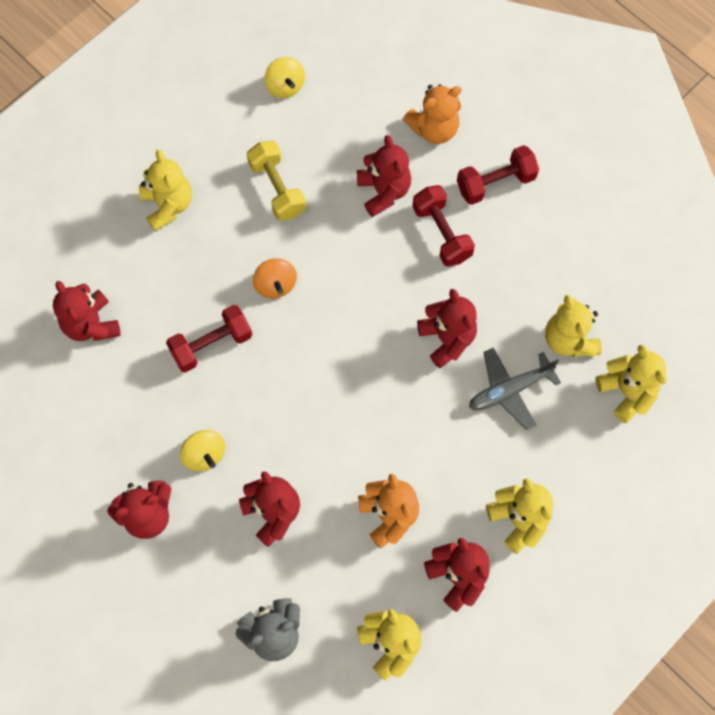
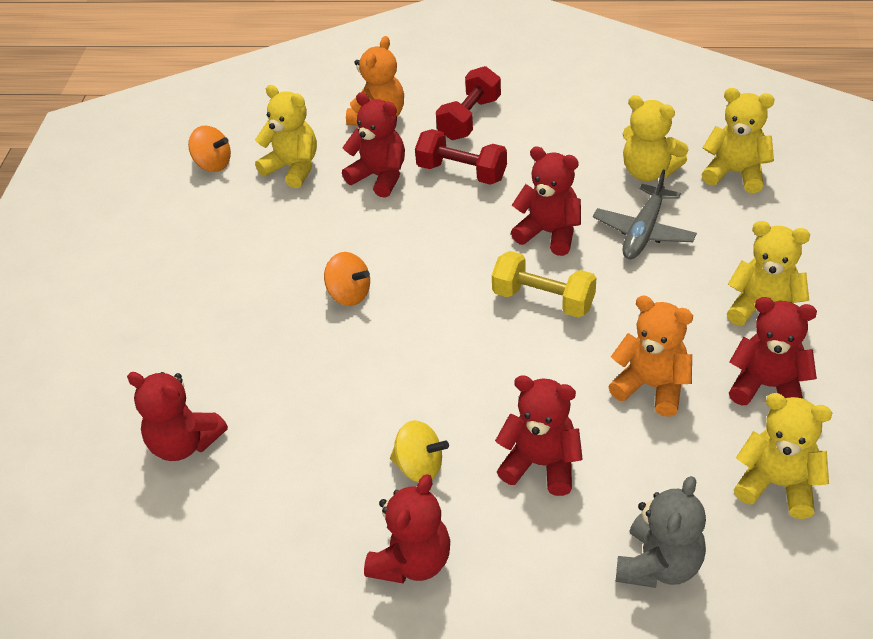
camera: 35 degrees left, 25 degrees down
(168, 205) = (178, 304): yellow teddy bear -> yellow teddy bear (293, 168)
(211, 344) = (333, 376): red dumbbell -> none
(277, 188) = (277, 230): yellow dumbbell -> yellow dumbbell (543, 300)
(285, 86) = (213, 164): yellow spinning top -> orange spinning top

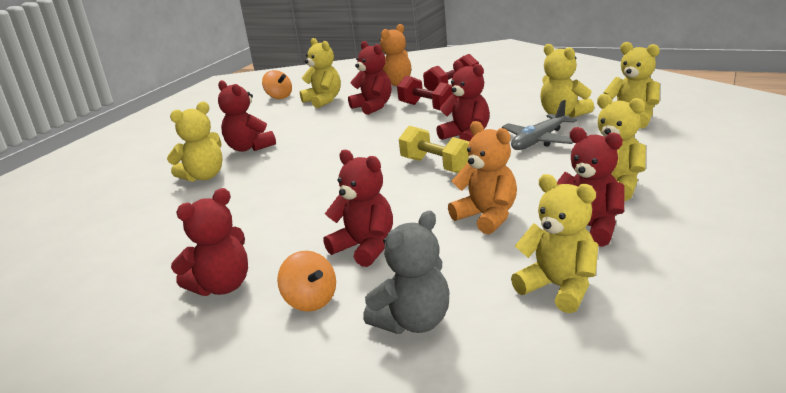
camera: 20 degrees right, 20 degrees down
(184, 443) = (139, 206): red teddy bear -> red teddy bear (249, 148)
(232, 367) = (204, 176): none -> yellow teddy bear
(349, 294) = (307, 152): orange spinning top -> orange spinning top (311, 301)
(419, 466) = (275, 237): yellow spinning top -> none

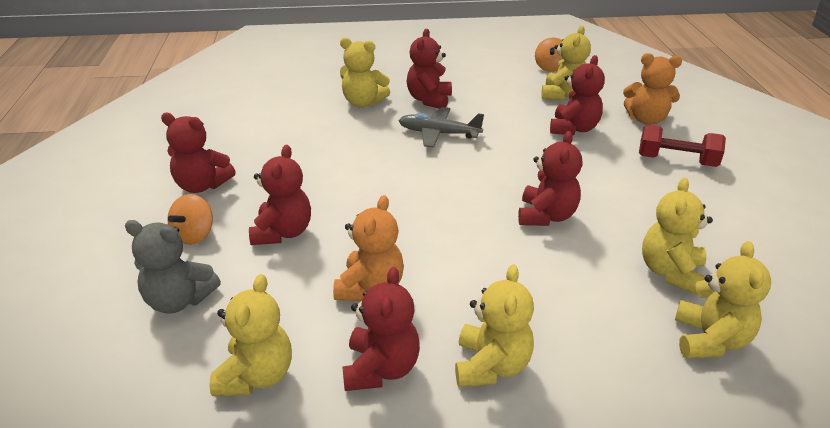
camera: 55 degrees right, 10 degrees up
(428, 108) = (601, 164): red dumbbell -> none
(437, 166) = (461, 219): yellow dumbbell -> none
(539, 141) = (575, 273): grey plane -> grey plane (438, 134)

